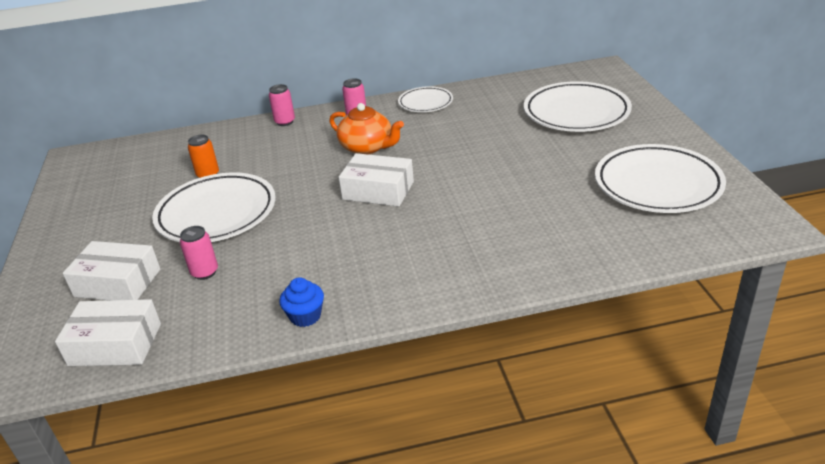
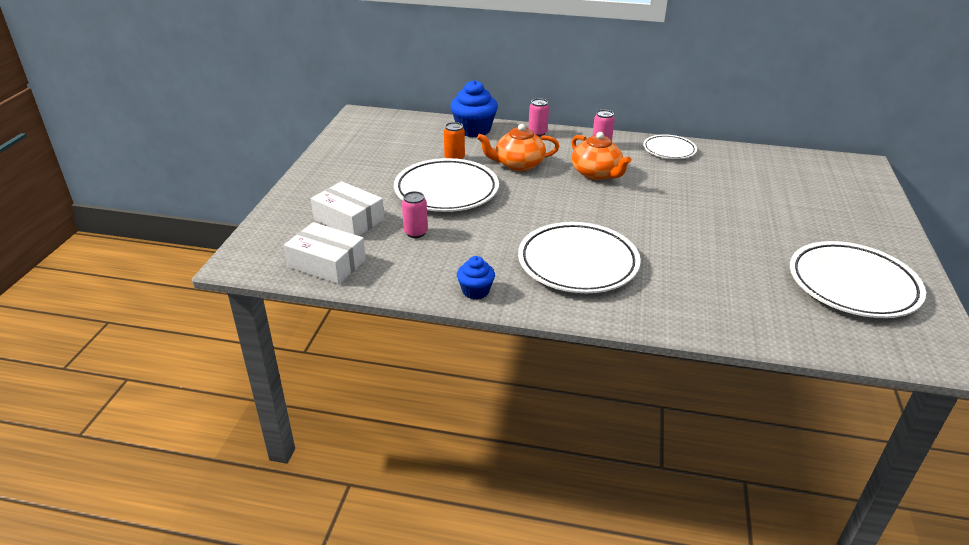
camera: 20 degrees right, 0 degrees up
(214, 137) = (474, 130): none -> blue cupcake
(281, 161) = (518, 164): none -> orange teapot
(378, 190) = (586, 212): white box -> none
(576, 113) = (809, 198): white plate -> white plate (578, 263)

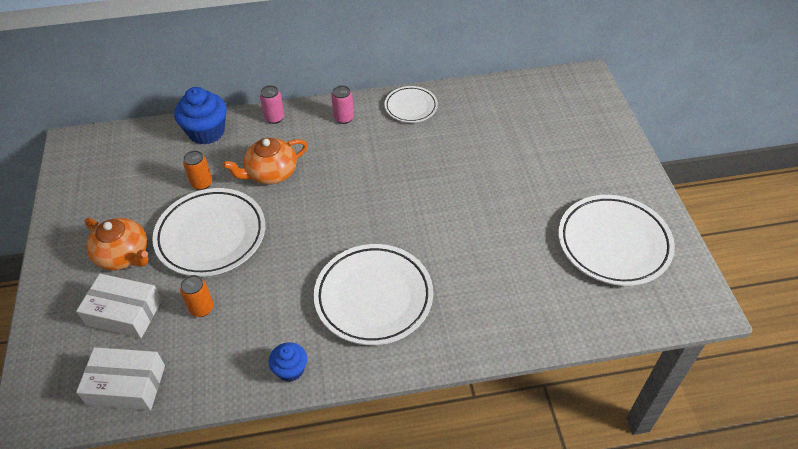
camera: 20 degrees left, 15 degrees up
(415, 233) = (202, 308): pink can -> orange can
(596, 174) = (352, 163): orange teapot -> orange teapot (124, 255)

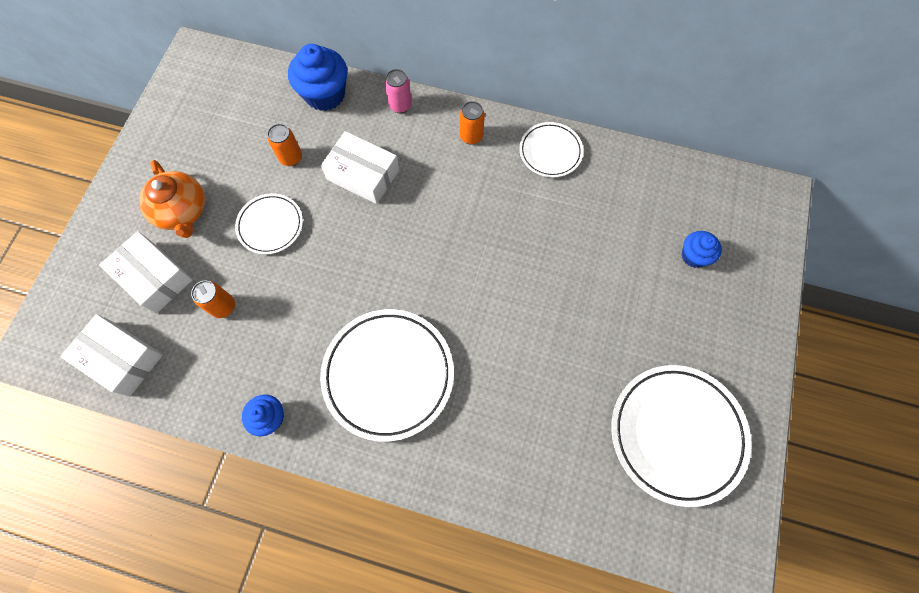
camera: 25 degrees right, 20 degrees up
(211, 236) = (270, 225): white plate -> white plate, size x0.56
(271, 173) = (363, 175): orange teapot -> white box
(344, 118) = (471, 136): pink can -> orange can
(554, 132) = (694, 256): none -> blue cupcake

